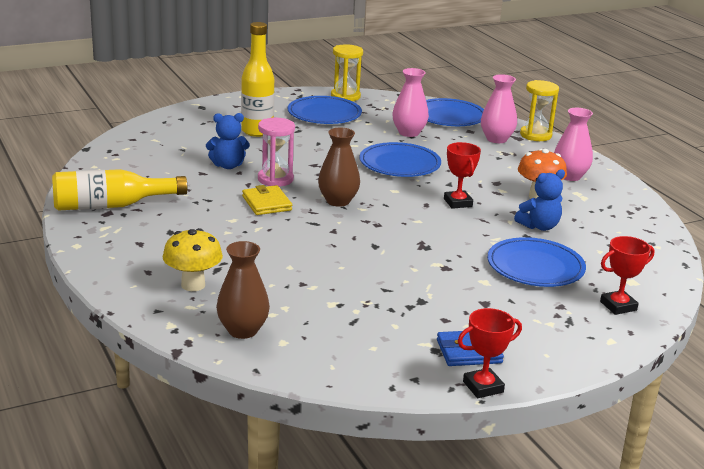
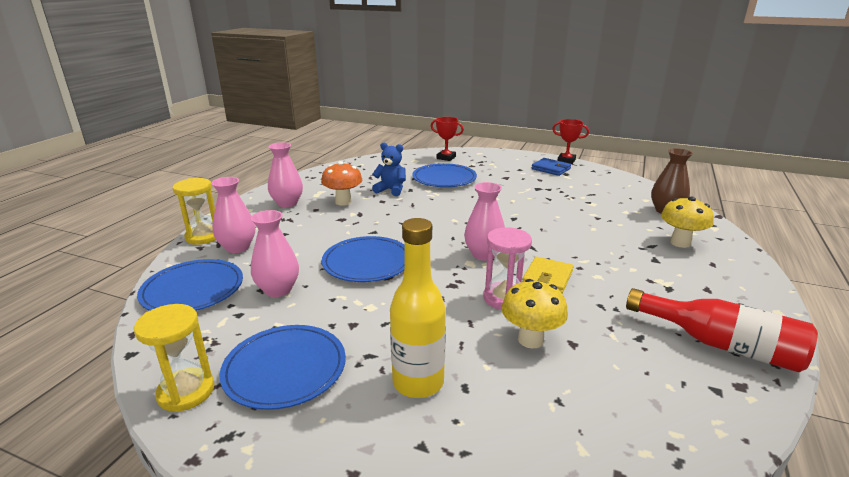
camera: 130 degrees left, 0 degrees up
(111, 205) = (720, 344): yellow bottle -> red bottle
(228, 165) = (530, 340): blue teddy bear -> yellow mushroom
(338, 201) = (483, 254): brown vase -> pink vase
(458, 203) = (401, 218): red trophy -> none

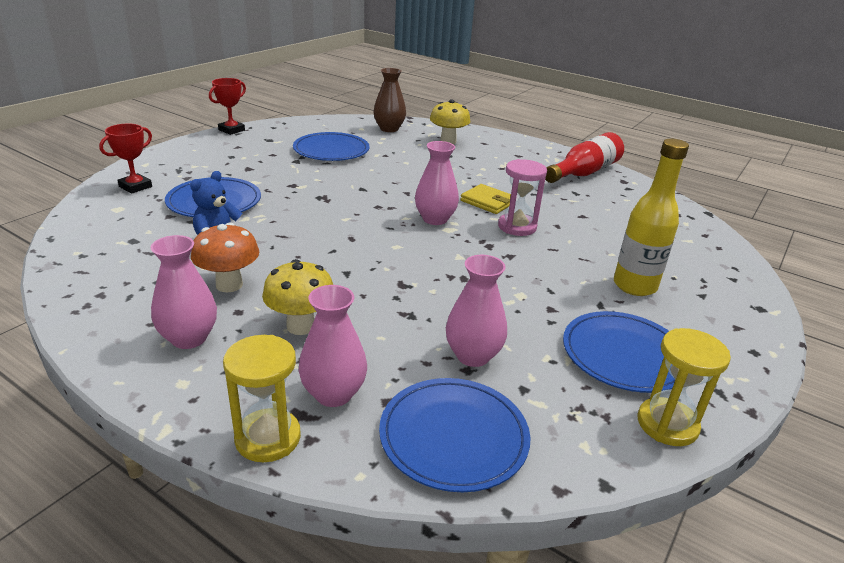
camera: 80 degrees left, 5 degrees up
(367, 262) = (426, 286): blue plate -> blue plate (331, 150)
(530, 340) = (578, 229): yellow mushroom -> yellow mushroom (301, 326)
(551, 169) = (247, 142): blue wallet -> none

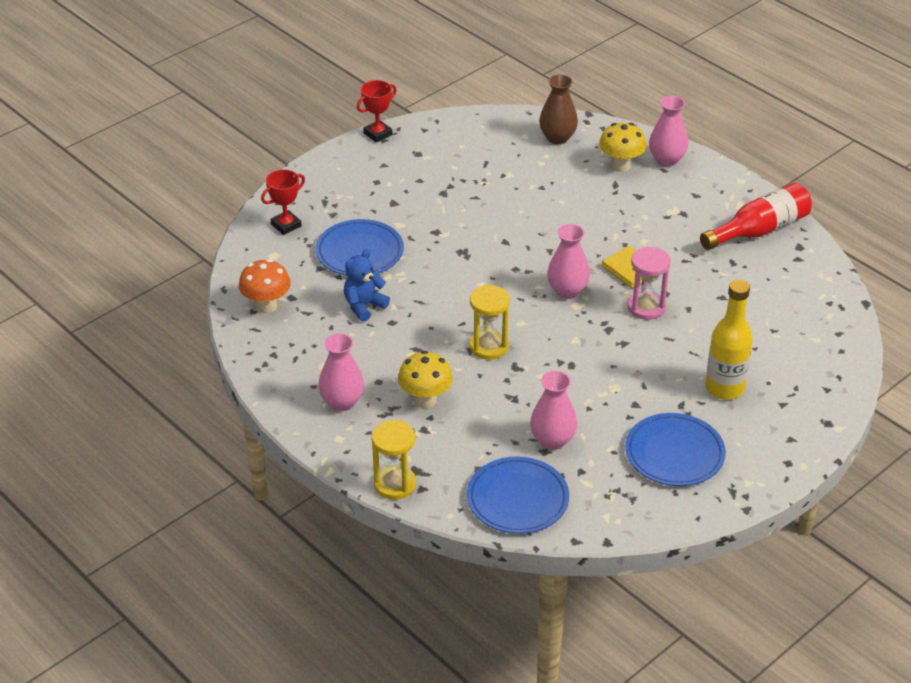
camera: 15 degrees right, 10 degrees up
(229, 285) = (372, 354): orange mushroom -> orange mushroom (266, 306)
(331, 150) = (483, 176): blue plate -> none
(333, 394) = (442, 458): pink vase -> pink vase (666, 160)
(667, 424) = (674, 510): yellow hourglass -> yellow hourglass (488, 346)

